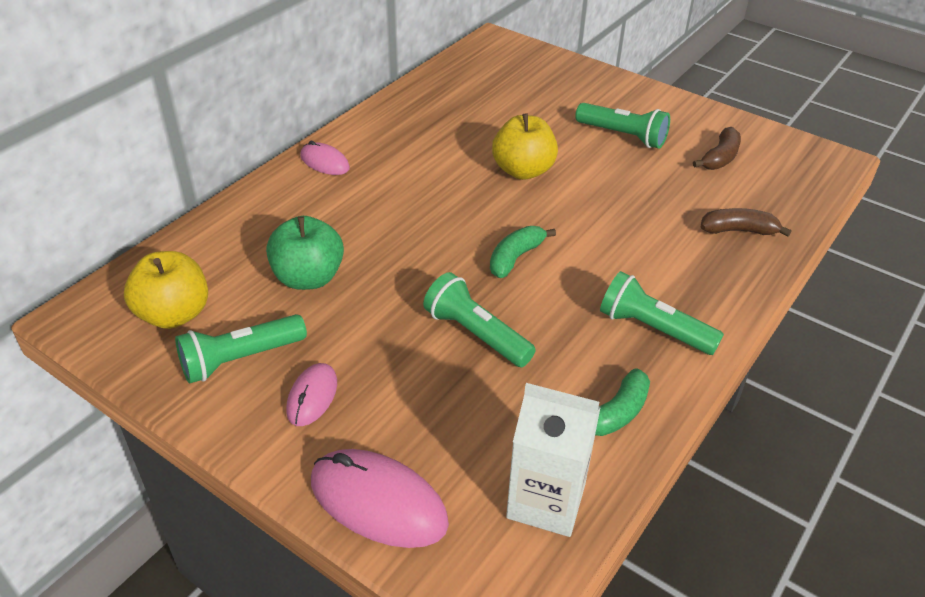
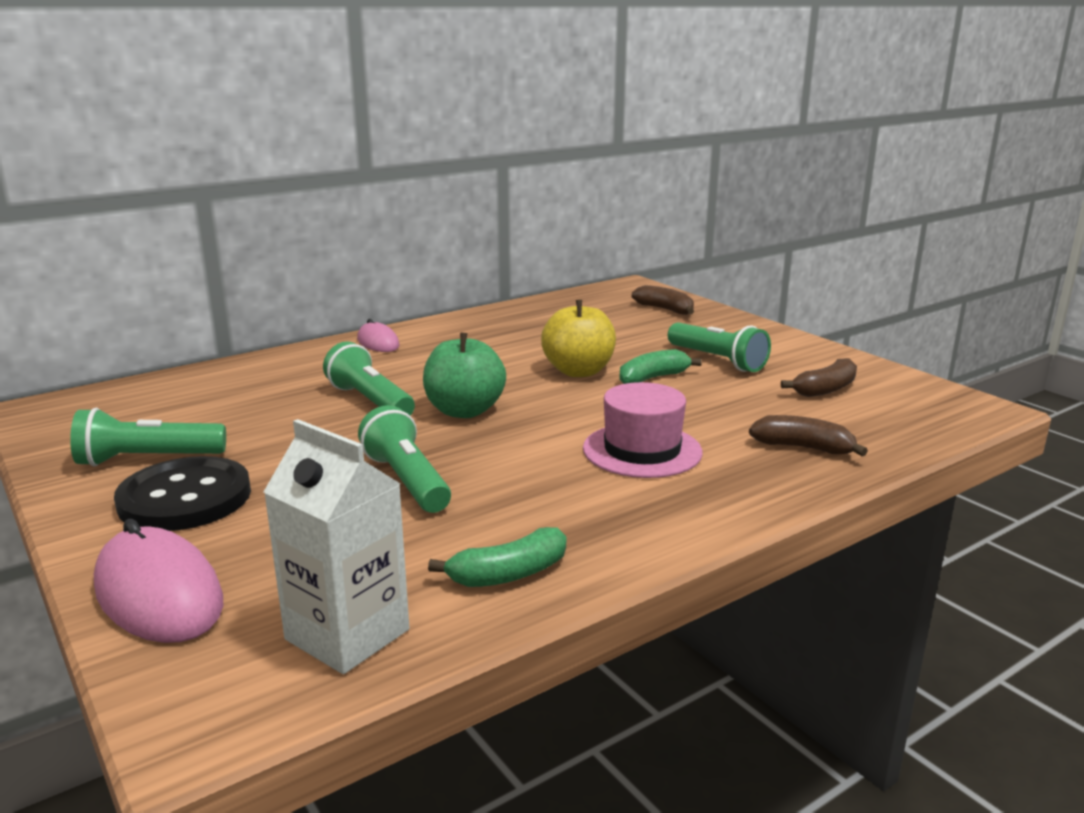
camera: 20 degrees right, 20 degrees down
(174, 314) = (124, 420): yellow apple -> none
(308, 278) = (277, 414): green apple -> green apple (464, 411)
(312, 396) = (185, 498): pink mouse -> black button
(515, 258) = (509, 431): green banana -> green banana (653, 378)
(543, 72) = (665, 309): none -> brown banana
(628, 259) = (642, 450): none -> pink hat
(653, 329) = (622, 511): green flashlight -> green flashlight (370, 401)

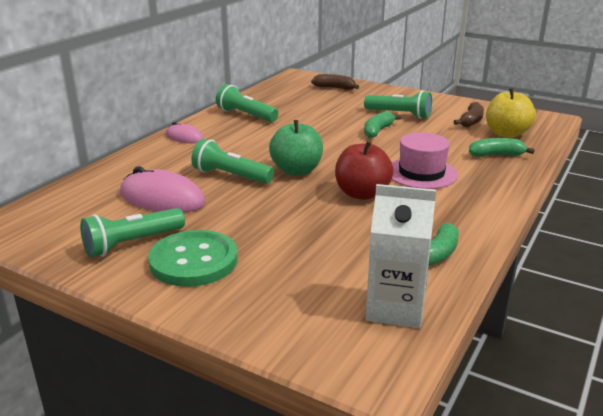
camera: 25 degrees left, 5 degrees up
(158, 593) = (258, 319): pink mouse -> pink mouse (162, 198)
(185, 498) = (193, 261): black button -> green button
(407, 481) = (317, 218): green flashlight -> green flashlight (246, 115)
(513, 461) = (362, 194): none -> red apple
(578, 371) = (332, 134): yellow apple -> yellow apple (506, 134)
(803, 447) = (496, 155): brown banana -> green banana

